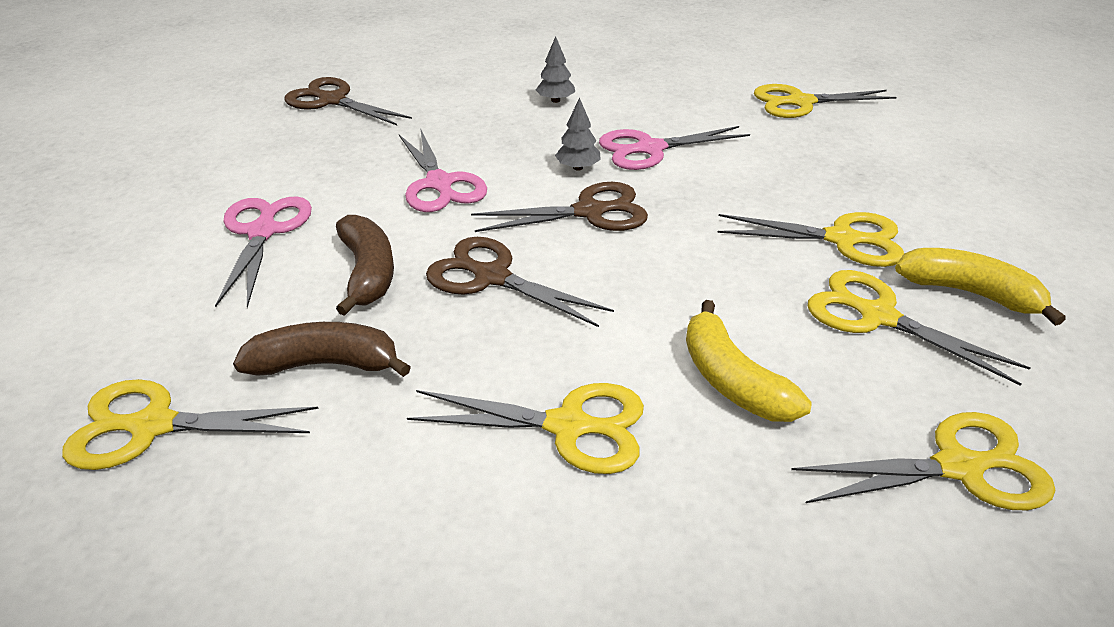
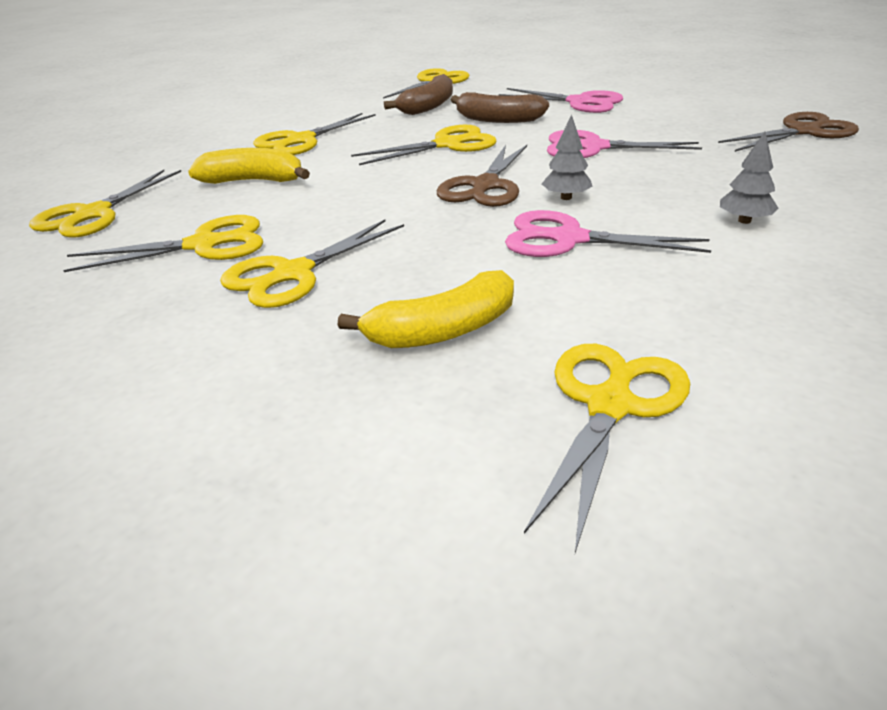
camera: 125 degrees right, 5 degrees down
(492, 277) = (447, 145): brown scissors -> yellow scissors
(650, 149) = (569, 239): pink scissors -> pink scissors turned 90 degrees counterclockwise
(969, 293) = (143, 297): yellow banana -> yellow banana (443, 330)

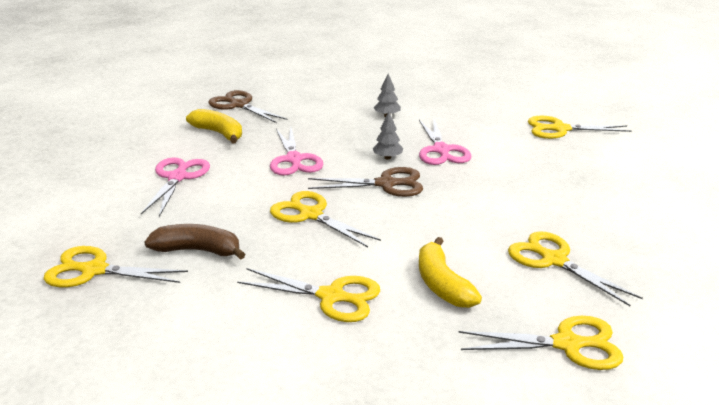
camera: 115 degrees left, 5 degrees down
(293, 273) = (550, 215): yellow scissors -> none
(443, 330) = (552, 164): yellow banana -> yellow banana (219, 133)
(498, 119) = (235, 205): brown banana -> none

